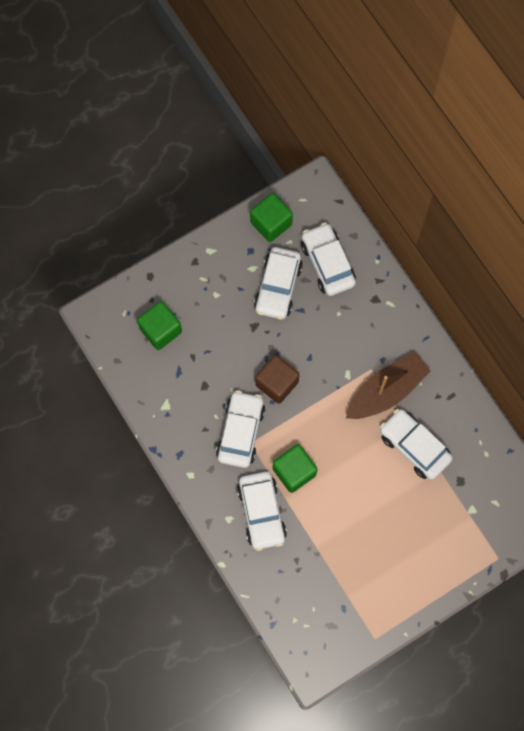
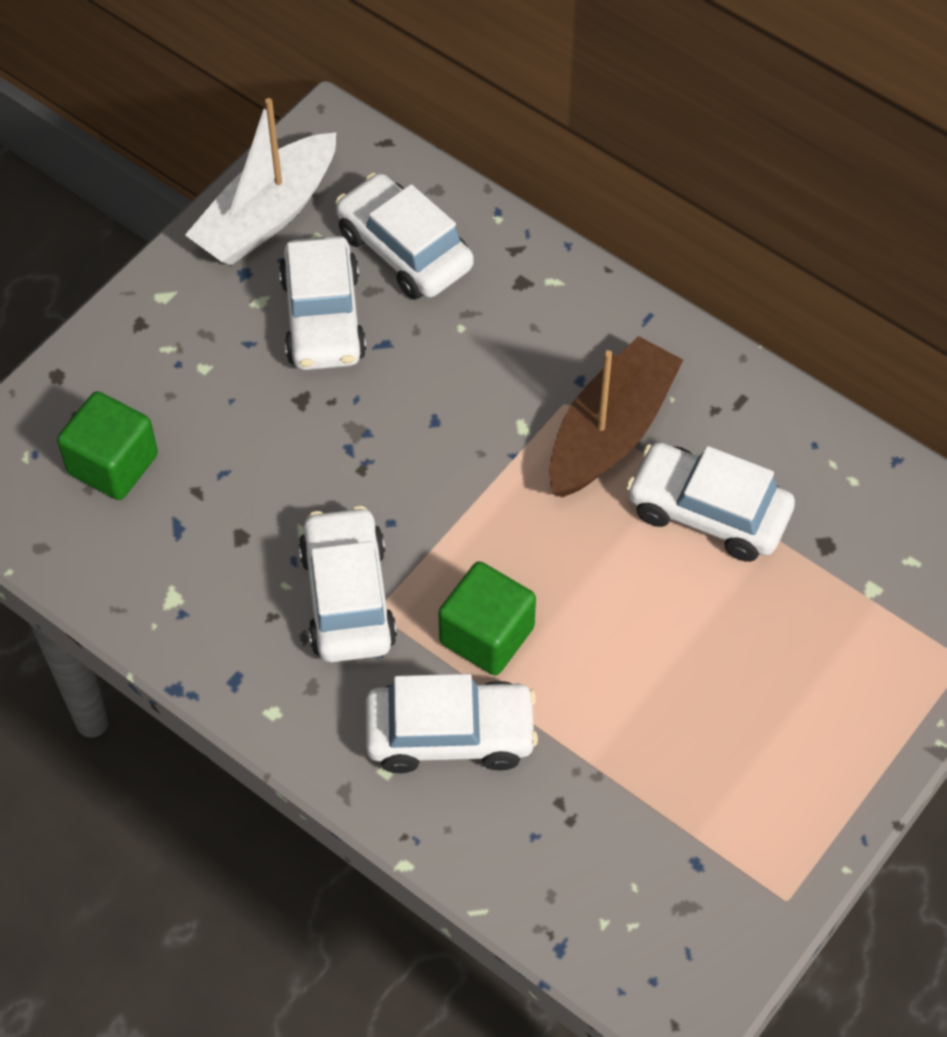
camera: 20 degrees left, 15 degrees down
(261, 512) = (450, 734): white car -> white car turned 60 degrees counterclockwise
(271, 223) = (267, 216): green cube -> white boat
(277, 383) = (387, 485): brown cube -> none

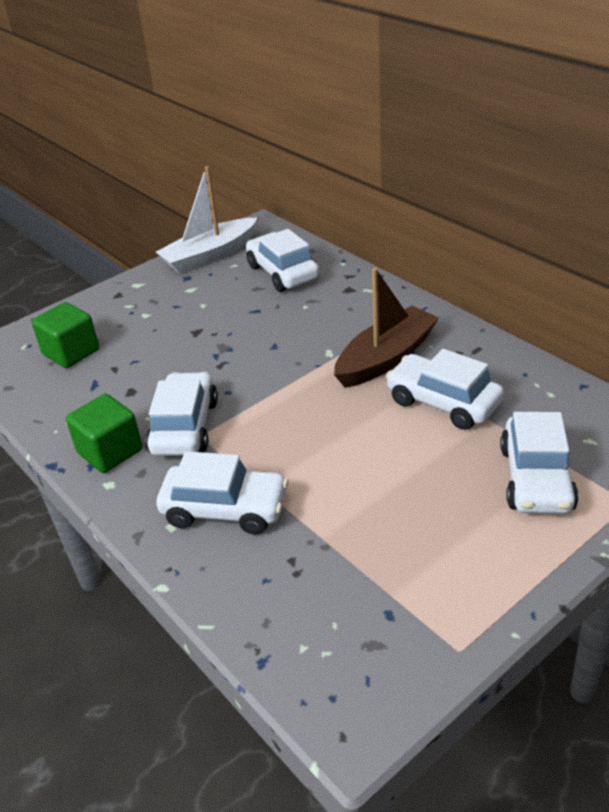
camera: 15 degrees right, 20 degrees down
(323, 318) = (224, 298): white car -> white car (536, 478)
(486, 635) = (270, 455): green cube -> green cube (110, 451)

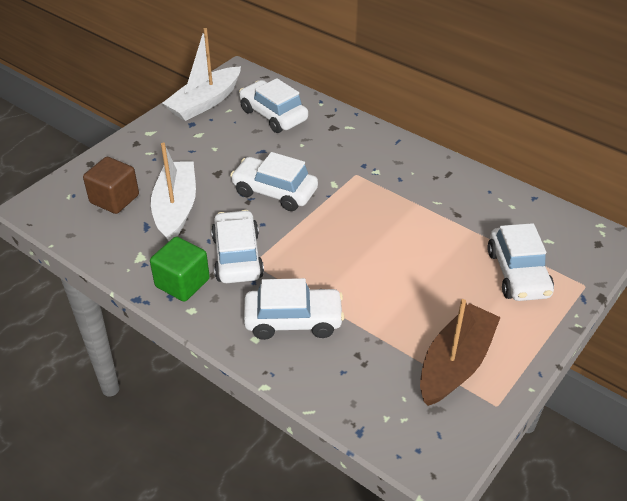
camera: 15 degrees left, 5 degrees up
(71, 352) = (114, 199): green cube -> brown cube
(134, 367) = (176, 208): none -> white boat
(386, 358) = (380, 186): brown boat -> brown boat (455, 364)
(443, 402) = (435, 219): white car -> white car (274, 192)

